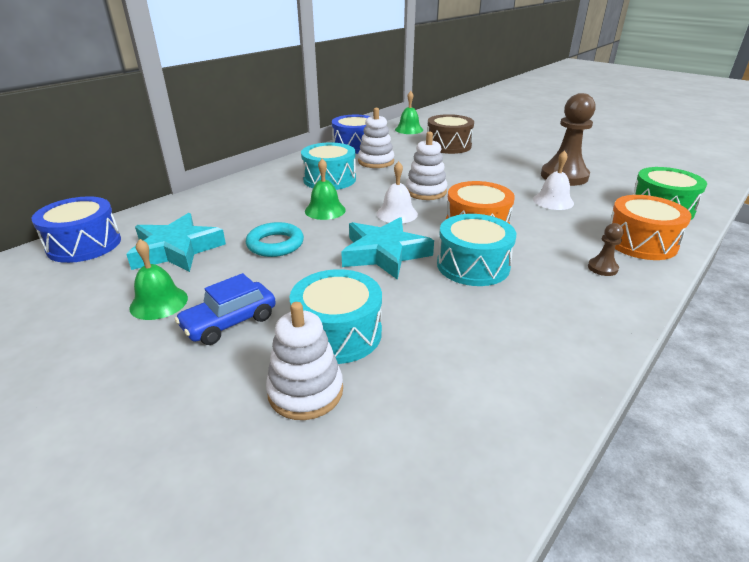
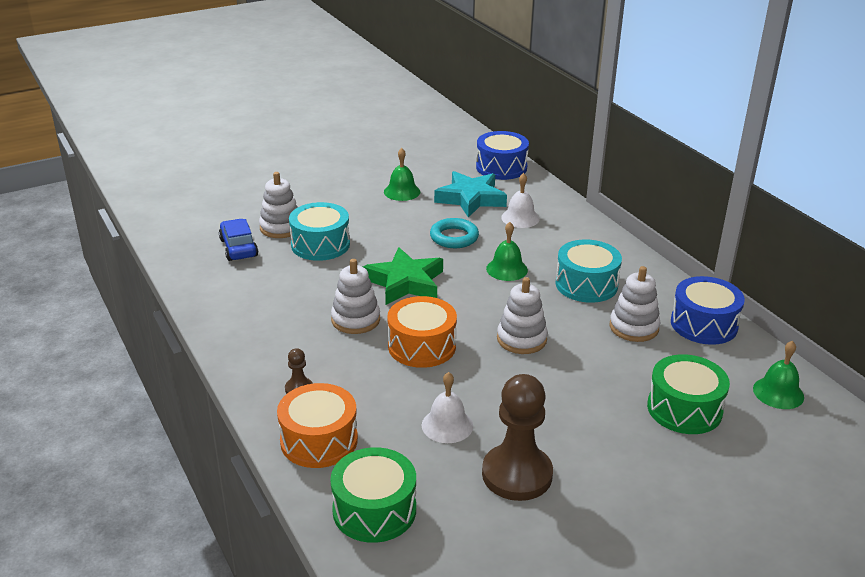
camera: 110 degrees right, 0 degrees up
(230, 322) = (361, 212): blue car -> blue car (238, 248)
(384, 253) = (405, 282): turquoise star -> green star
(397, 214) = (476, 306): white bell -> white bell (520, 218)
(448, 145) = (684, 409): brown drum -> green drum
(473, 265) = (355, 320): turquoise drum -> white stacking toy

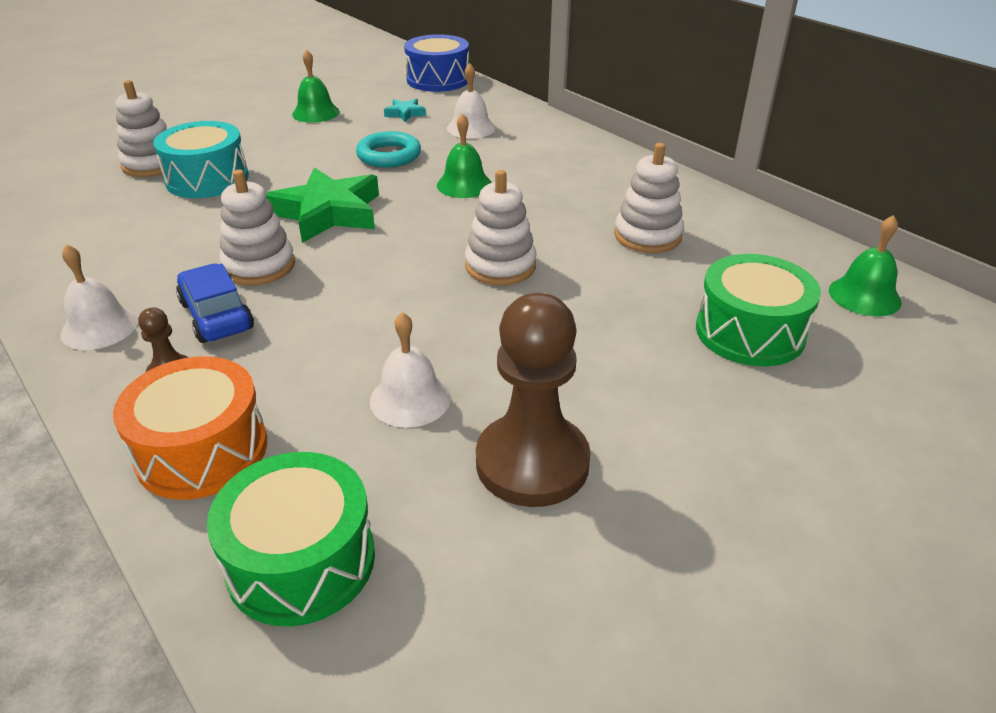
camera: 10 degrees left, 5 degrees up
(238, 248) = (89, 193): blue car -> blue car (217, 316)
(253, 352) = (99, 327): none -> white bell
(422, 346) = (359, 290): orange drum -> none
(470, 199) = (405, 113): turquoise star -> turquoise star, size x0.45
(586, 284) = (572, 192): turquoise drum -> none
(704, 324) = (735, 223): blue drum -> none

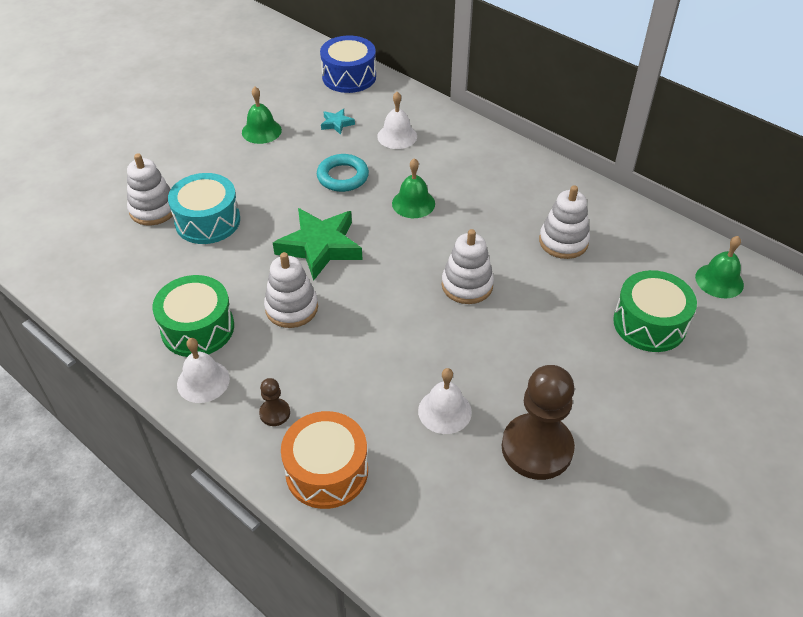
camera: 10 degrees left, 10 degrees up
(217, 316) = (282, 359): blue car -> none
(301, 561) = (423, 537): green drum -> green drum (198, 328)

